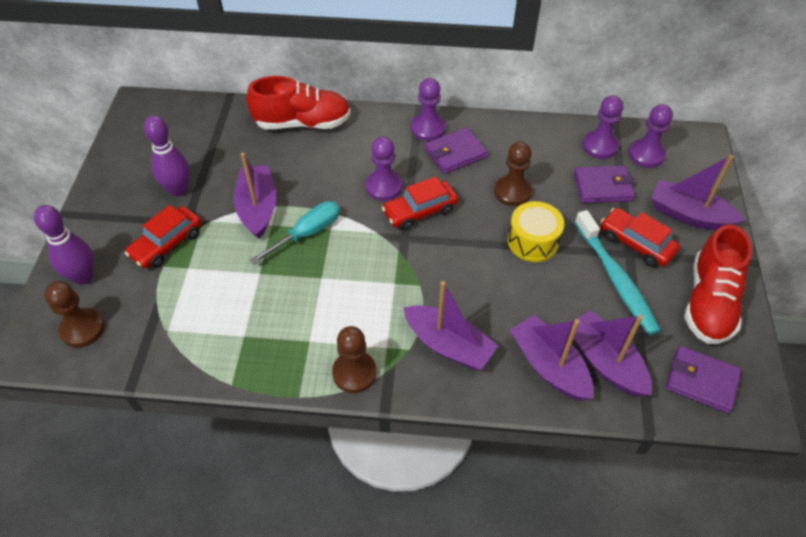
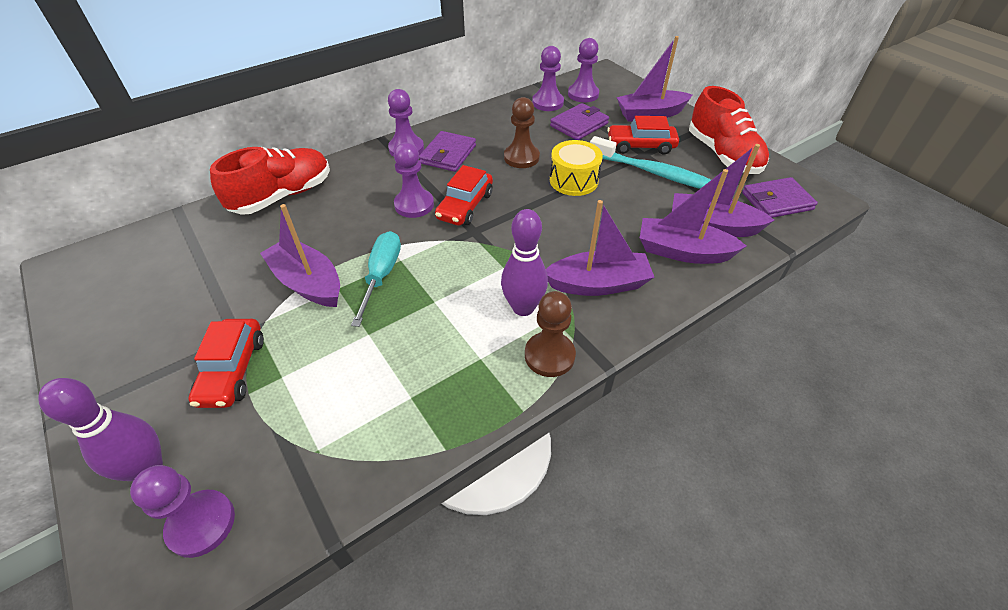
camera: 40 degrees left, 5 degrees down
(82, 329) = (201, 524): brown pawn -> purple pawn
(178, 190) = (196, 315): purple bowling pin -> purple bowling pin (523, 307)

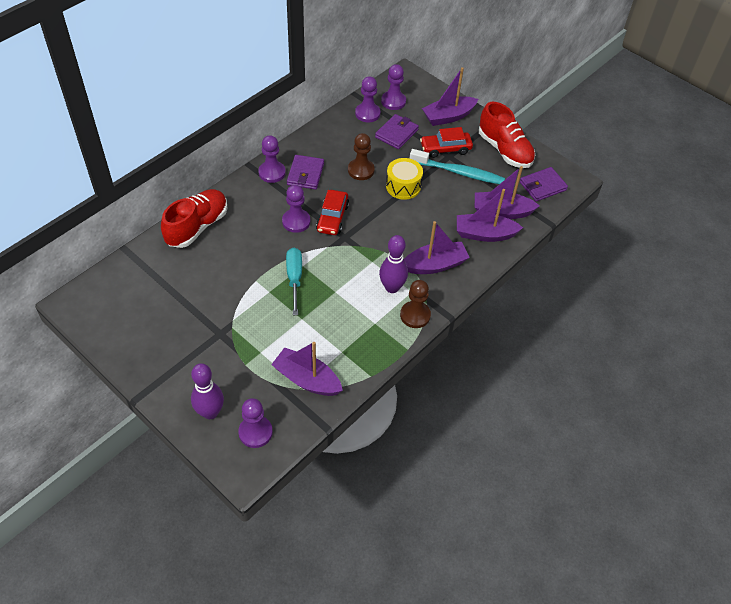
camera: 15 degrees left, 5 degrees up
(233, 370) = (228, 353): red car -> none
(308, 283) = (248, 291): purple boat -> purple boat (307, 379)

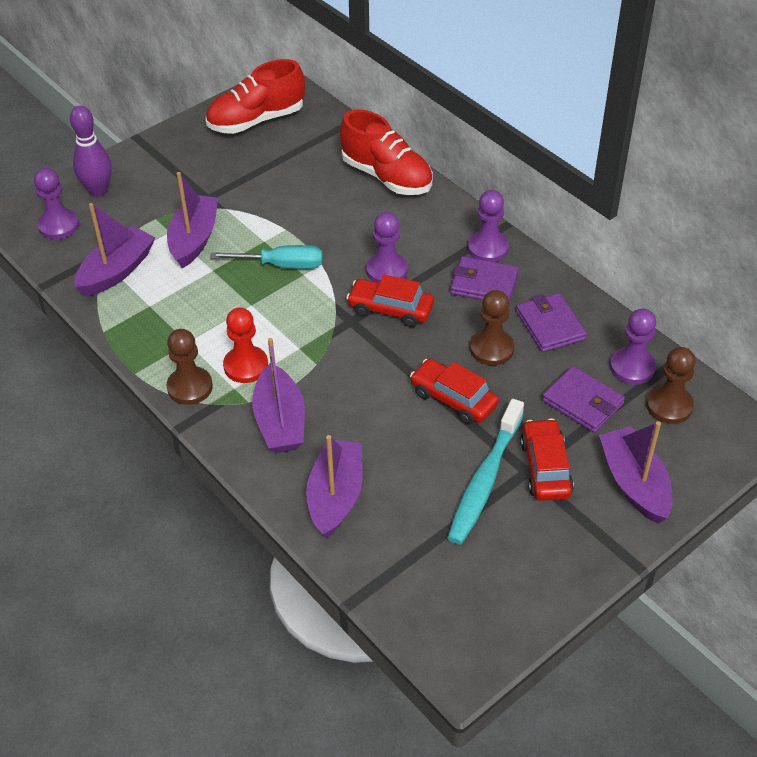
camera: 100 degrees right, 5 degrees down
(392, 287) = (246, 366): purple bowling pin -> red pawn
(393, 101) = (669, 406): purple pawn -> brown pawn
(403, 186) = (453, 399): yellow drum -> red car
(501, 212) = (385, 530): purple boat -> purple boat (194, 239)
(504, 150) = (544, 561): red shoe -> red shoe (256, 120)
(542, 186) = (445, 608): purple wallet -> purple wallet (550, 325)

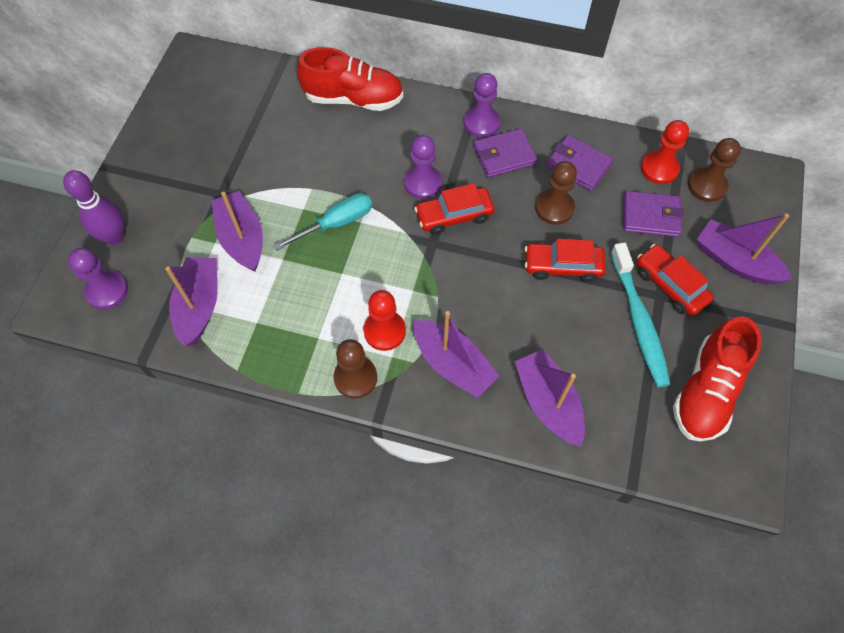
camera: 35 degrees left, 15 degrees up
(256, 120) = (201, 99): red shoe -> red shoe (706, 391)
(632, 367) = (659, 168): purple pawn -> red pawn

